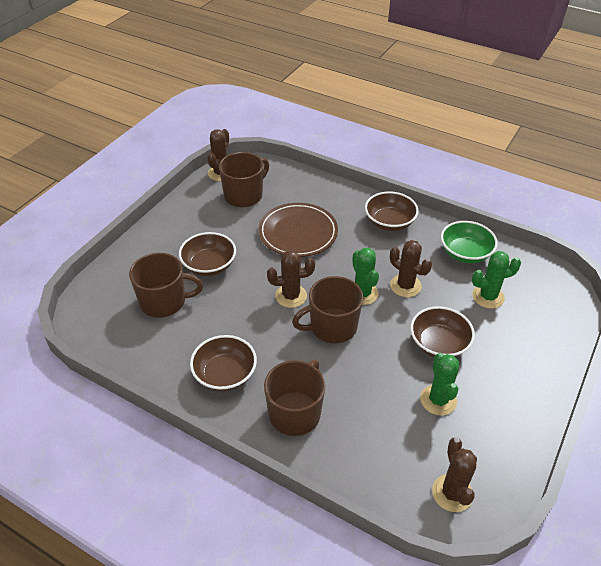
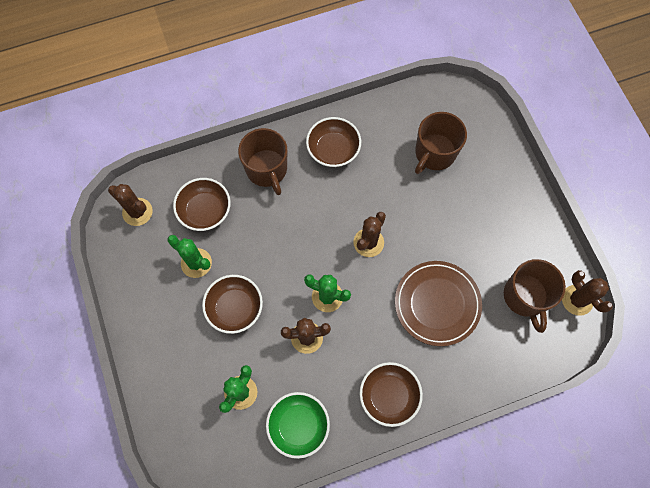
camera: 130 degrees right, 25 degrees up
(209, 265) = (451, 207): brown bowl -> brown bowl (205, 211)
(332, 327) = (314, 247): brown mug -> none

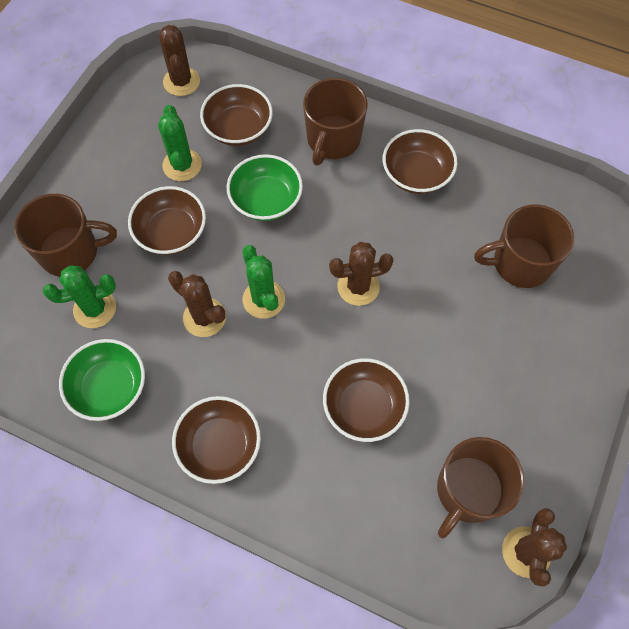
camera: 45 degrees right, 5 degrees down
(189, 374) = (71, 252): none -> brown mug
(267, 239) = (266, 200): none -> green bowl
(437, 304) = (364, 407): brown plate -> brown bowl

